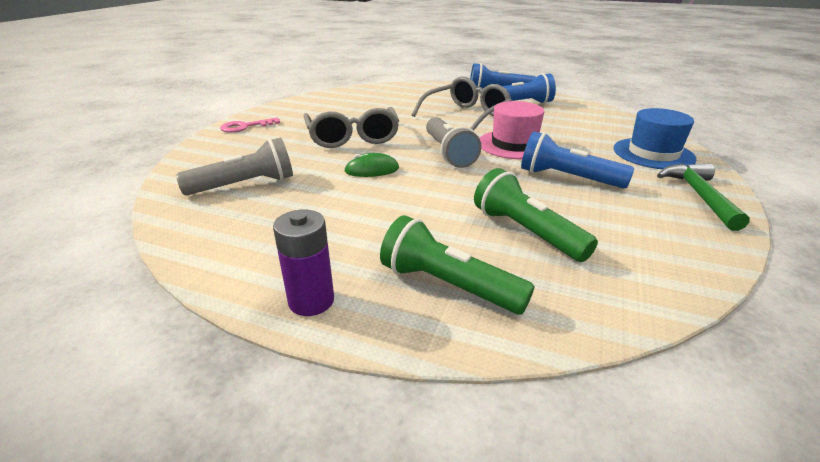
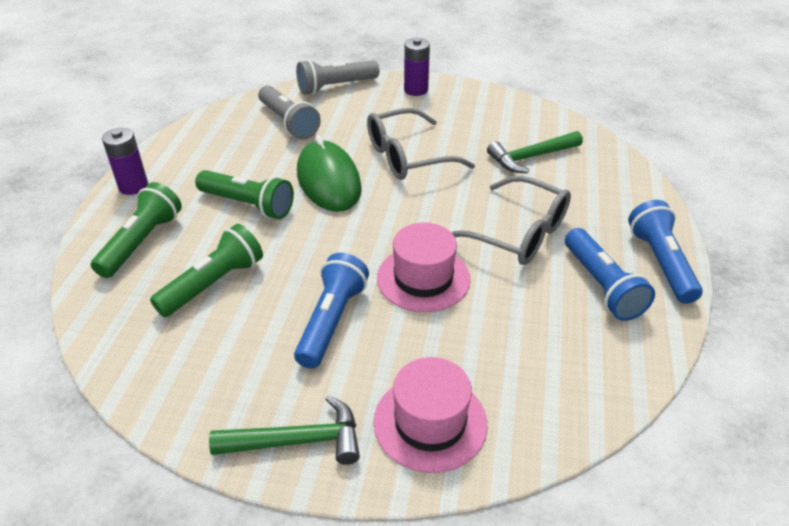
camera: 80 degrees right, 10 degrees up
(245, 127) = (416, 90): pink key -> purple battery
(372, 170) = (328, 181): green mouse -> green mouse, size x1.97
(379, 103) = (531, 157): none -> green hammer
(395, 211) = (248, 205): none -> green flashlight
(448, 153) = (383, 226): grey flashlight -> grey flashlight (336, 87)
(653, 153) = (430, 422): blue hat -> pink hat

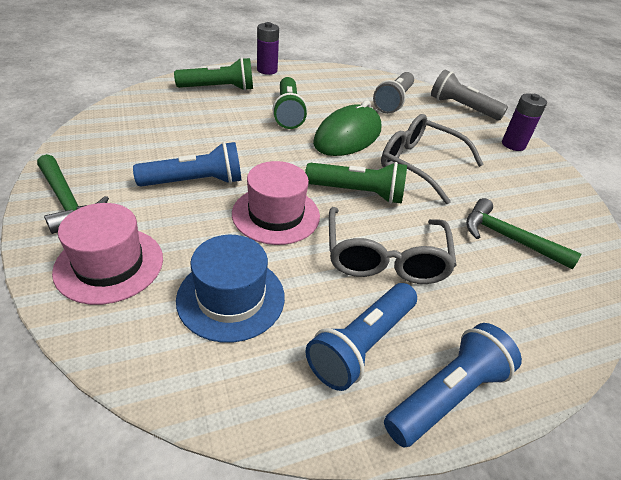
camera: 55 degrees right, 0 degrees up
(213, 284) = (199, 123): green flashlight -> green flashlight (357, 193)
(518, 345) = (231, 297): none -> blue hat

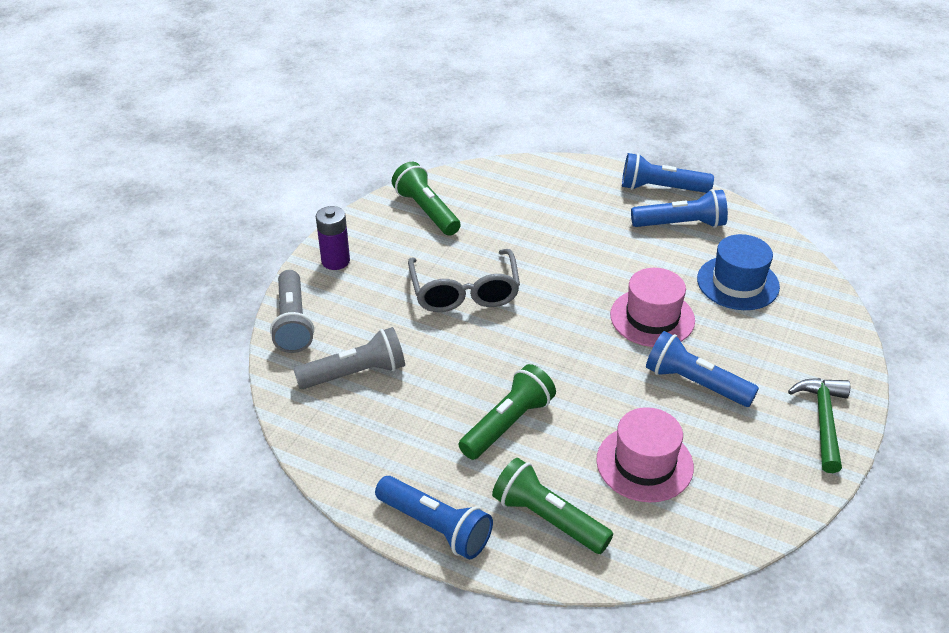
camera: 130 degrees left, 0 degrees up
(109, 264) = (809, 345): pink hat -> pink hat (644, 463)
(267, 70) = (435, 527): purple battery -> blue flashlight
(348, 136) = (486, 356): green mouse -> none
(357, 193) = (561, 299): green flashlight -> green flashlight (426, 211)
(385, 257) = (606, 250): grey glasses -> none
(508, 238) = (498, 214): green hammer -> none

